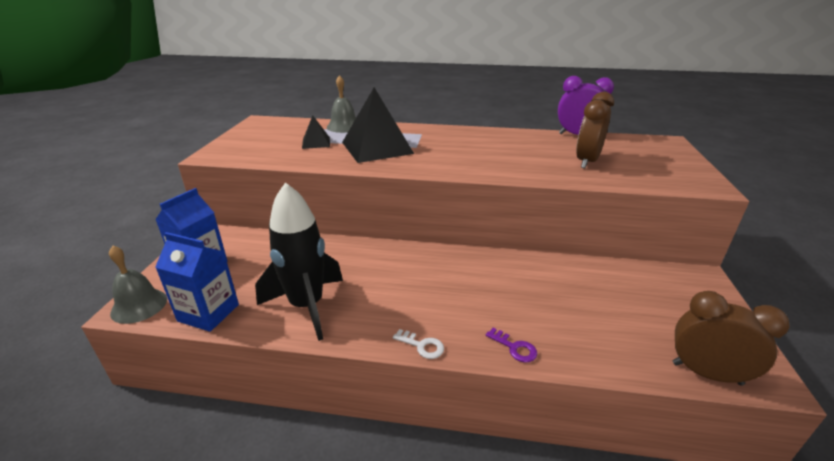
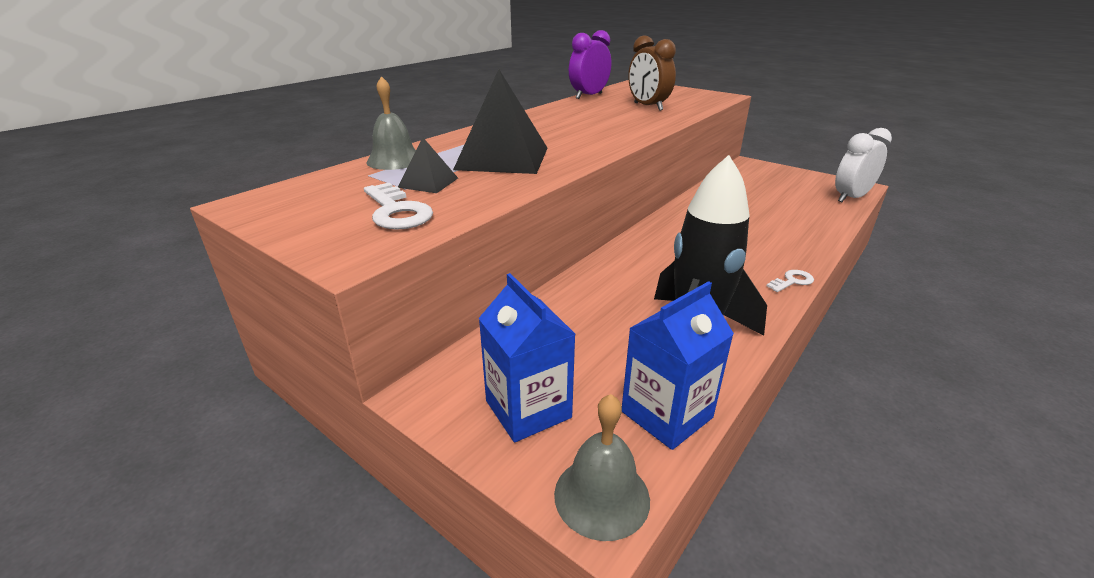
camera: 60 degrees left, 0 degrees up
(269, 148) = (397, 211): none -> white key
(514, 348) = (808, 244): purple key -> none
(706, 373) = (851, 198): brown clock -> white clock

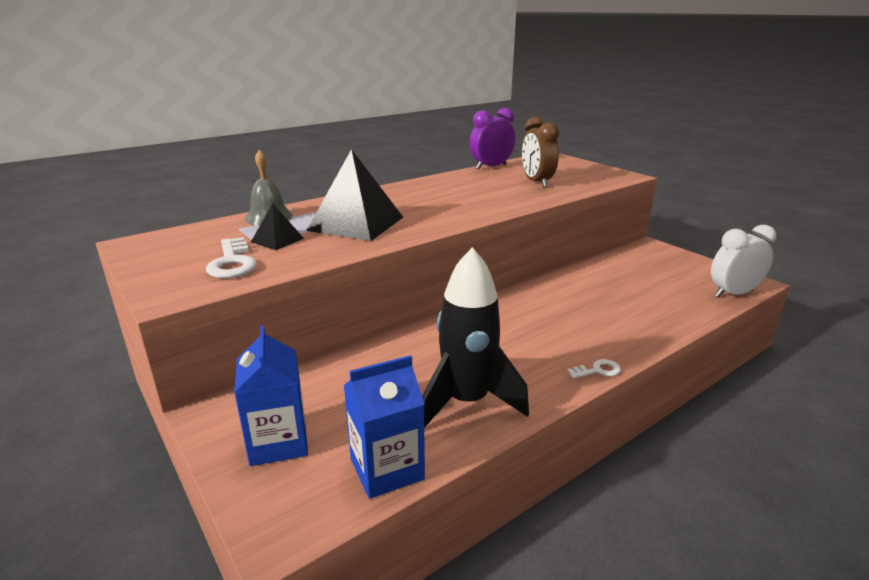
camera: 15 degrees right, 5 degrees down
(601, 496) = (287, 522): grey bell -> none

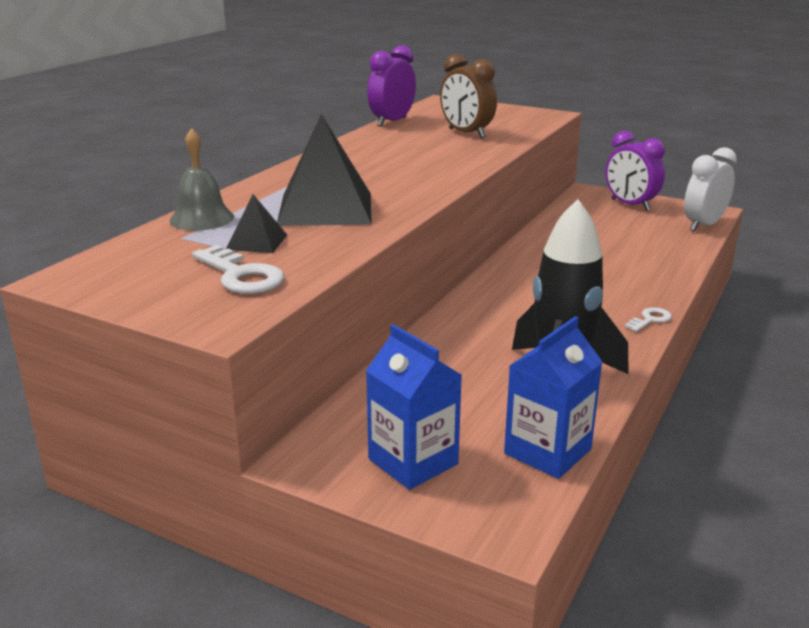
camera: 25 degrees left, 0 degrees up
(677, 263) = (630, 205): none -> purple clock

